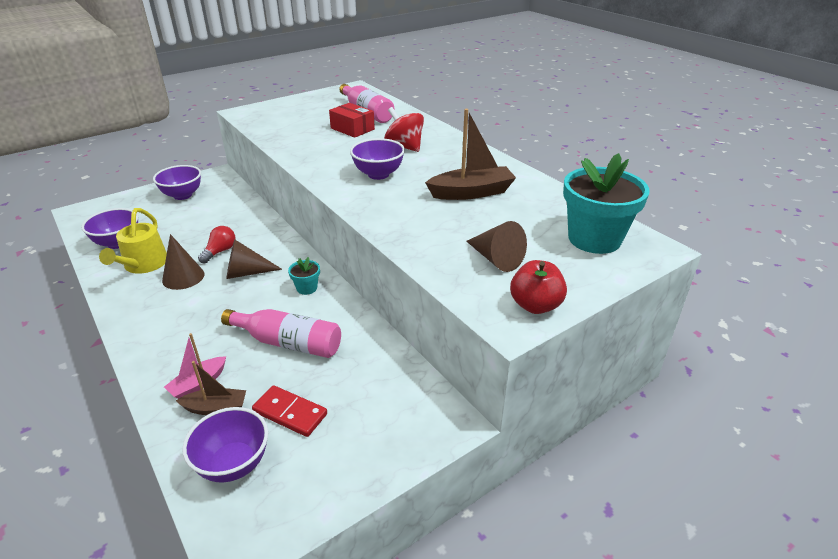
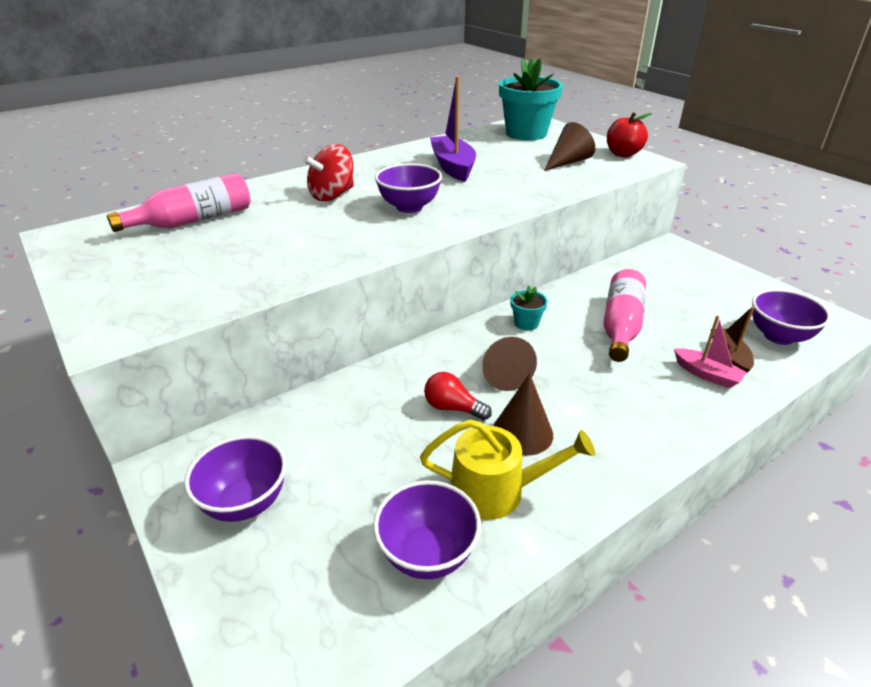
camera: 90 degrees left, 0 degrees up
(290, 413) = (708, 315): red domino -> none
(352, 129) = (255, 227): red box -> none
(471, 193) = (453, 167): brown boat -> purple boat

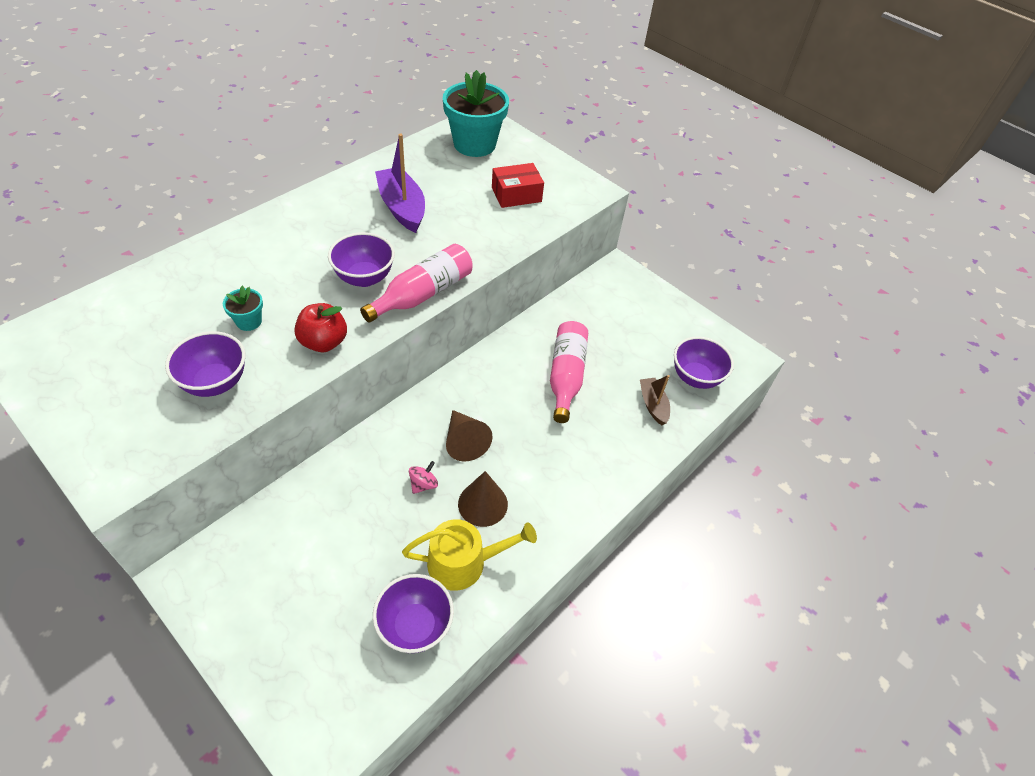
camera: 15 degrees left, 15 degrees up
(193, 221) = (146, 313): pink bottle -> pink bottle (423, 294)
(245, 502) = (261, 600): purple bowl -> purple bowl (215, 382)
(332, 195) = (284, 263): red spinning top -> none
(452, 408) = (423, 484): red light bulb -> pink spinning top
(526, 323) = (483, 380): turquoise flower pot -> turquoise flower pot (249, 321)
(567, 162) = (516, 195): brown cone -> red box
(623, 154) = (570, 178): red apple -> red apple (323, 342)
(707, 374) = (633, 426): pink boat -> none

